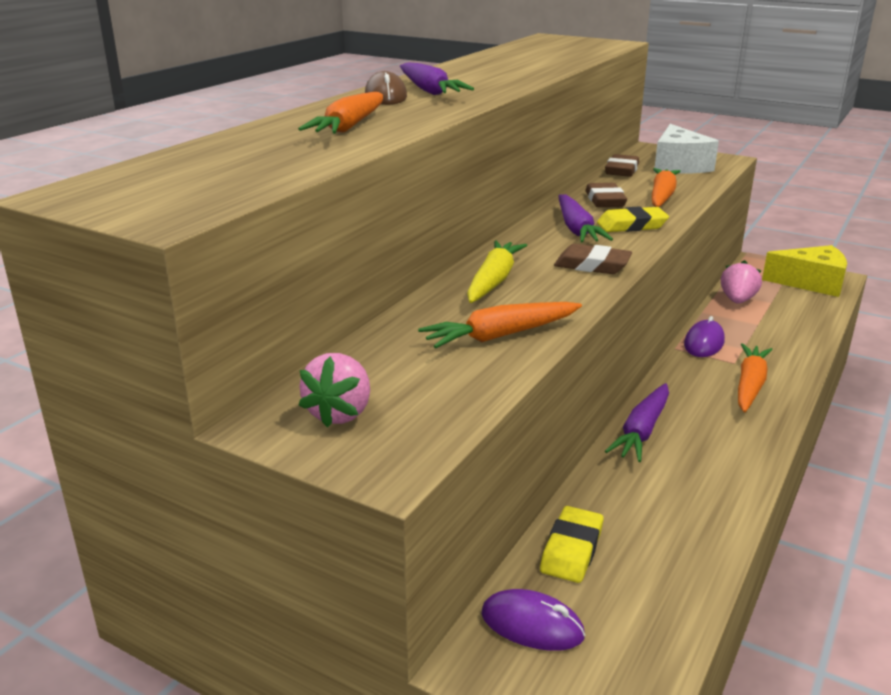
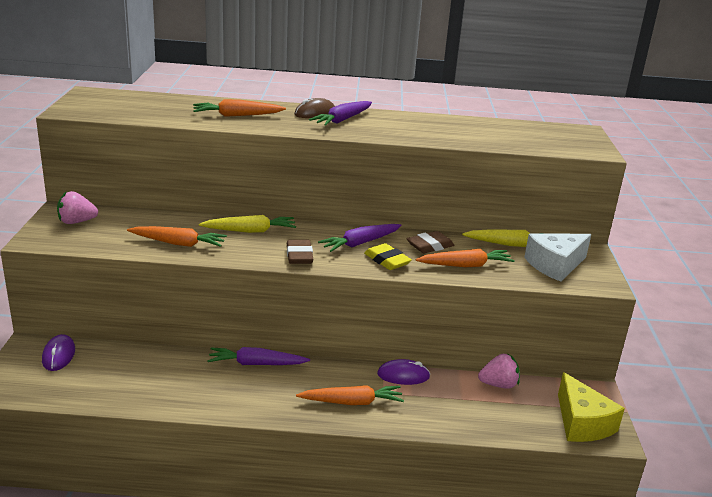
camera: 60 degrees right, 0 degrees up
(501, 335) = (178, 243): orange carrot -> orange carrot turned 150 degrees clockwise
(571, 549) = (122, 357): yellow eraser -> none
(621, 170) = (510, 244): brown eraser -> yellow carrot

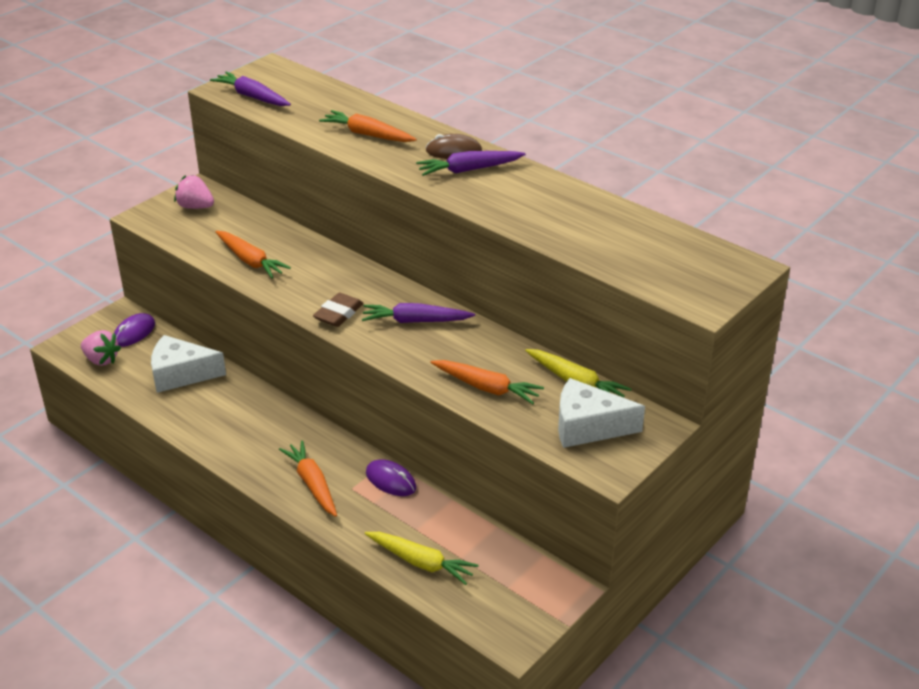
camera: 40 degrees right, 10 degrees up
(143, 370) = (181, 374): none -> white cheese
(250, 231) = (329, 268): yellow carrot -> yellow carrot (420, 562)
(256, 364) = (275, 409): purple carrot -> purple carrot (252, 97)
(352, 402) = (312, 484): orange carrot -> orange carrot turned 150 degrees counterclockwise
(387, 260) = (414, 351): yellow eraser -> none
(430, 246) = (482, 351): brown eraser -> none
(498, 384) = (471, 533): pink strawberry -> pink strawberry (101, 360)
(582, 423) = (502, 611): yellow cheese -> none

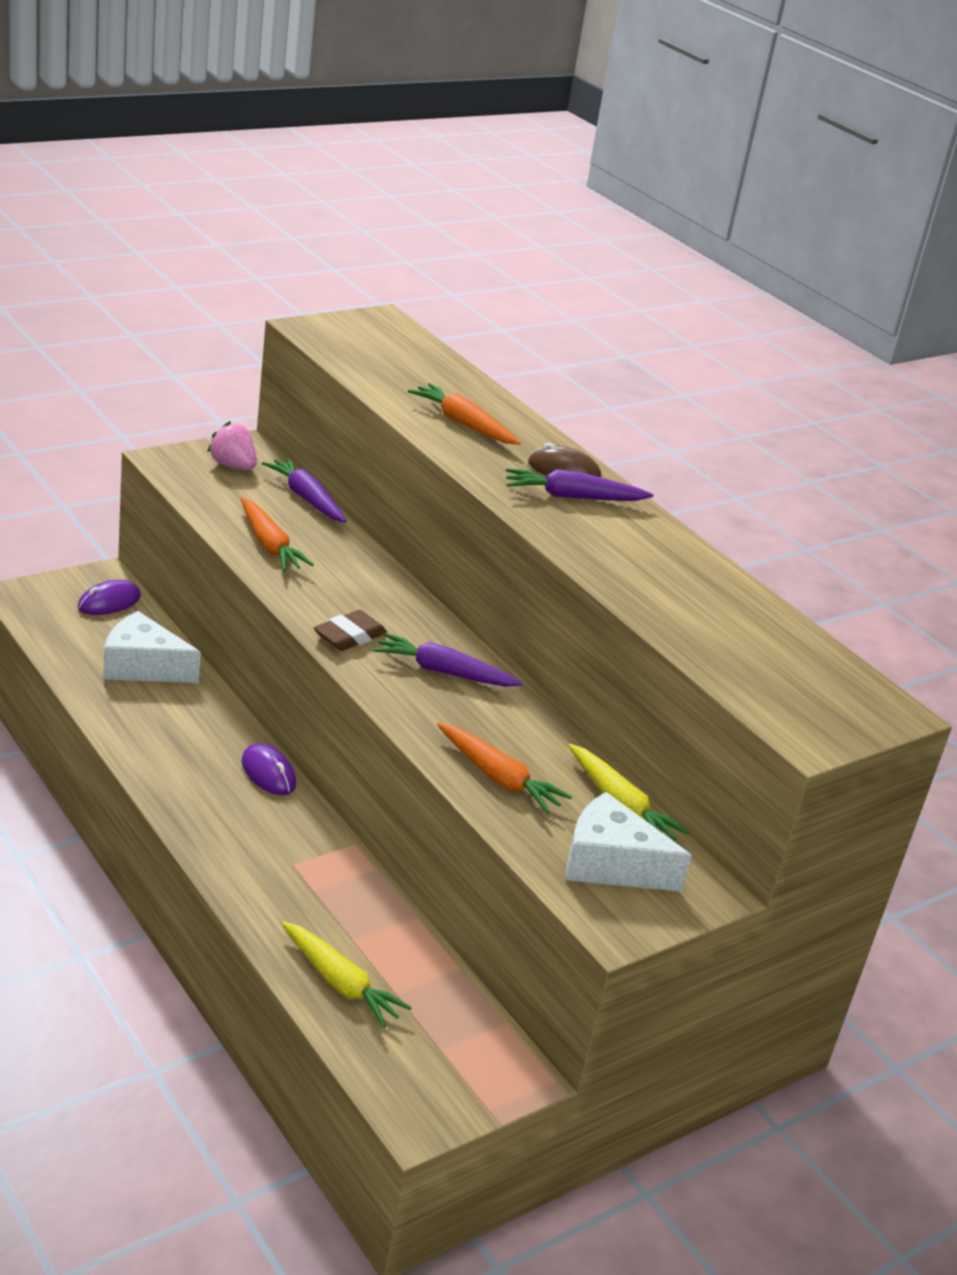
camera: 10 degrees right, 5 degrees down
(101, 360) = (54, 622): pink strawberry -> none
(252, 97) = (341, 346): purple carrot -> purple carrot (306, 498)
(312, 484) = (245, 844): orange carrot -> none
(391, 480) = (347, 870): purple mouse -> purple mouse (268, 773)

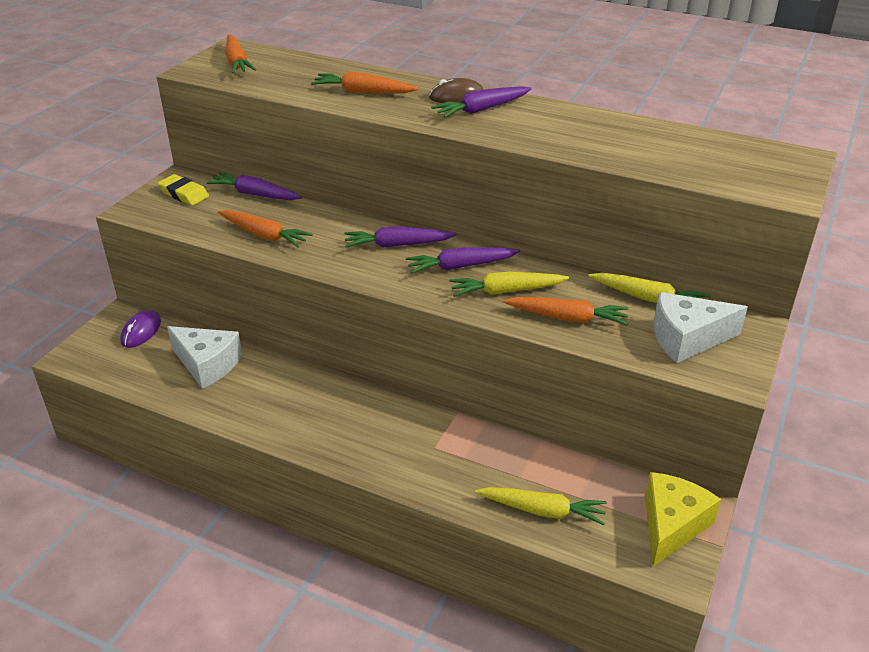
camera: 25 degrees left, 5 degrees up
(143, 666) = (207, 364): white cheese -> white cheese turned 135 degrees counterclockwise
(233, 466) = (184, 194): pink strawberry -> yellow eraser
(268, 773) = (359, 394): purple mouse -> none
(350, 636) = (380, 271): brown eraser -> none
(367, 337) = (237, 62): none -> orange carrot
(400, 618) = (397, 245): none -> purple carrot
(464, 719) = (506, 291): none -> yellow carrot
(466, 1074) = (671, 525): none -> yellow cheese

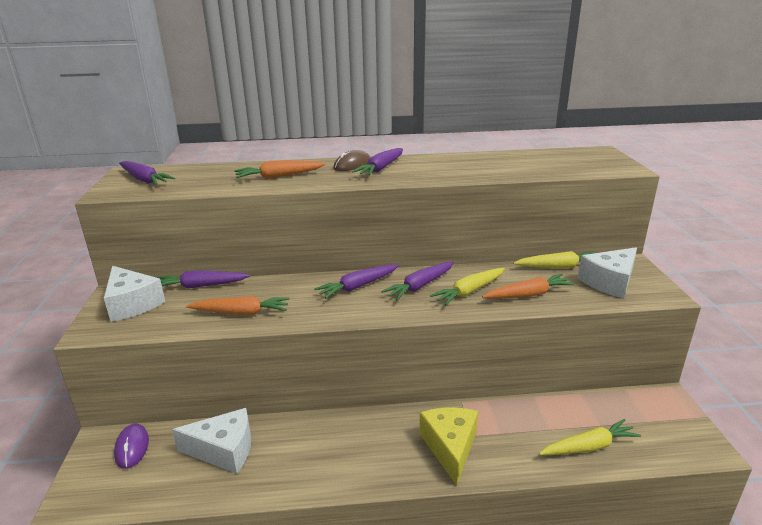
camera: 30 degrees left, 10 degrees down
(184, 194) = (132, 304): yellow eraser -> white cheese
(237, 62) = (144, 180): orange carrot -> purple carrot
(671, 525) = (668, 417): yellow cheese -> yellow cheese (450, 447)

